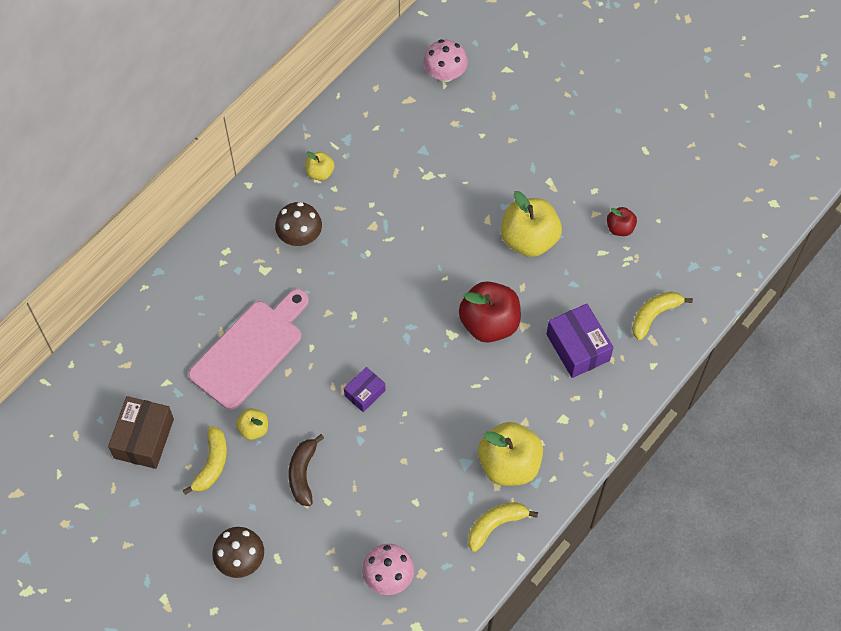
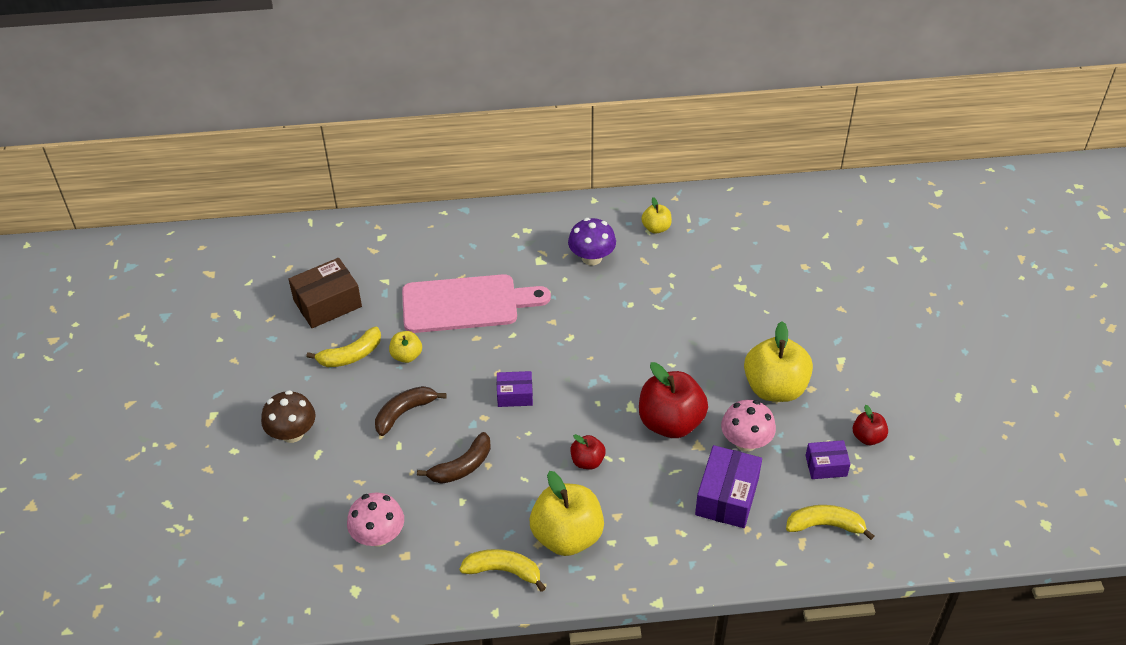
camera: 45 degrees right, 15 degrees down
(300, 236) = (591, 258): brown mushroom -> purple mushroom
(388, 477) = (462, 467): none -> brown banana
(445, 74) = (835, 229): pink mushroom -> pink mushroom (746, 442)
(466, 400) = (587, 461): none -> red apple
(615, 271) = (826, 466): none -> purple box

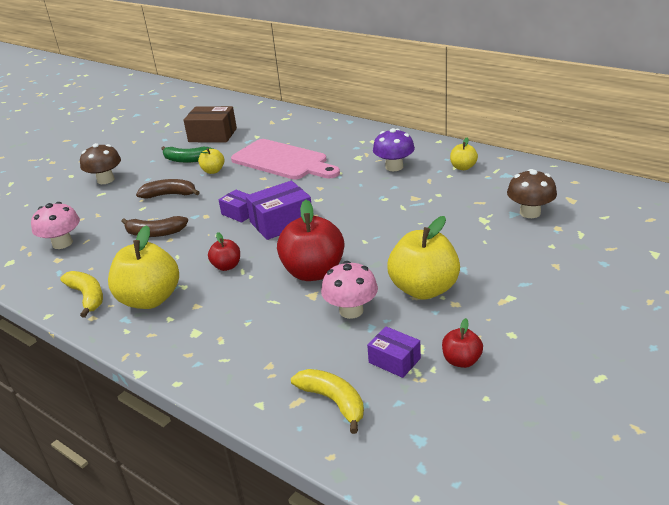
camera: 45 degrees right, 15 degrees down
(351, 355) = (187, 160): yellow banana -> green banana
(727, 497) = (285, 337): purple box -> purple box (281, 222)
(768, 259) = (530, 213): none -> brown mushroom

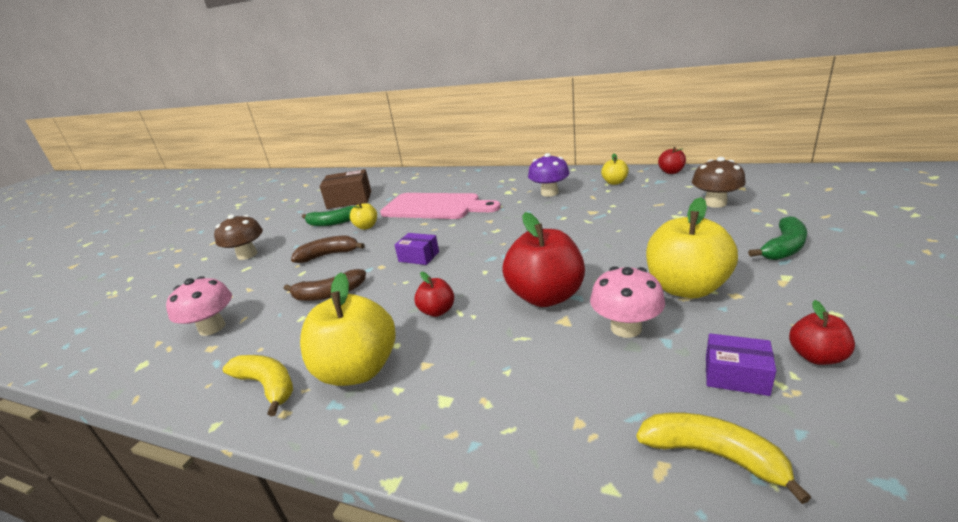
camera: 15 degrees left, 5 degrees down
(281, 222) = (471, 256): purple box -> none
(527, 166) = (671, 172): none -> red apple
(537, 271) = (784, 248): none -> green banana

